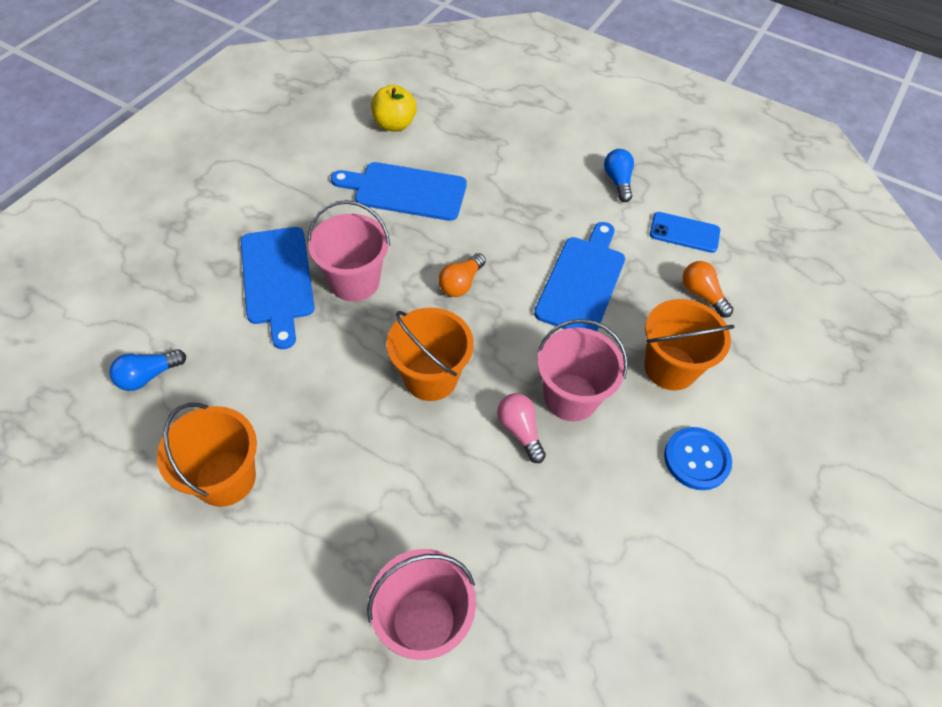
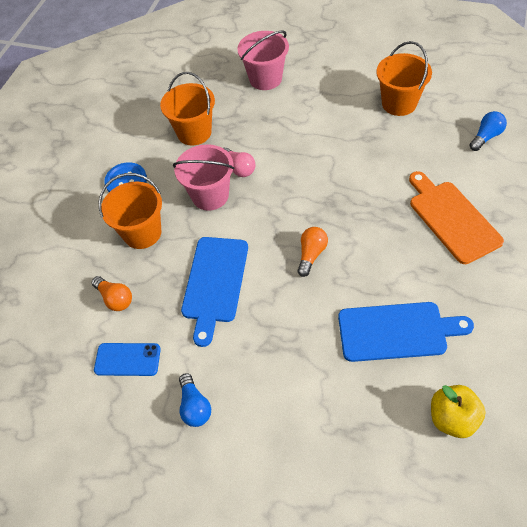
camera: 175 degrees right, 0 degrees up
(277, 279) = (452, 218): blue cutting board -> orange cutting board
(354, 281) = (393, 233): pink bucket -> none
(430, 377) = (307, 183): orange bucket -> orange bucket (194, 132)

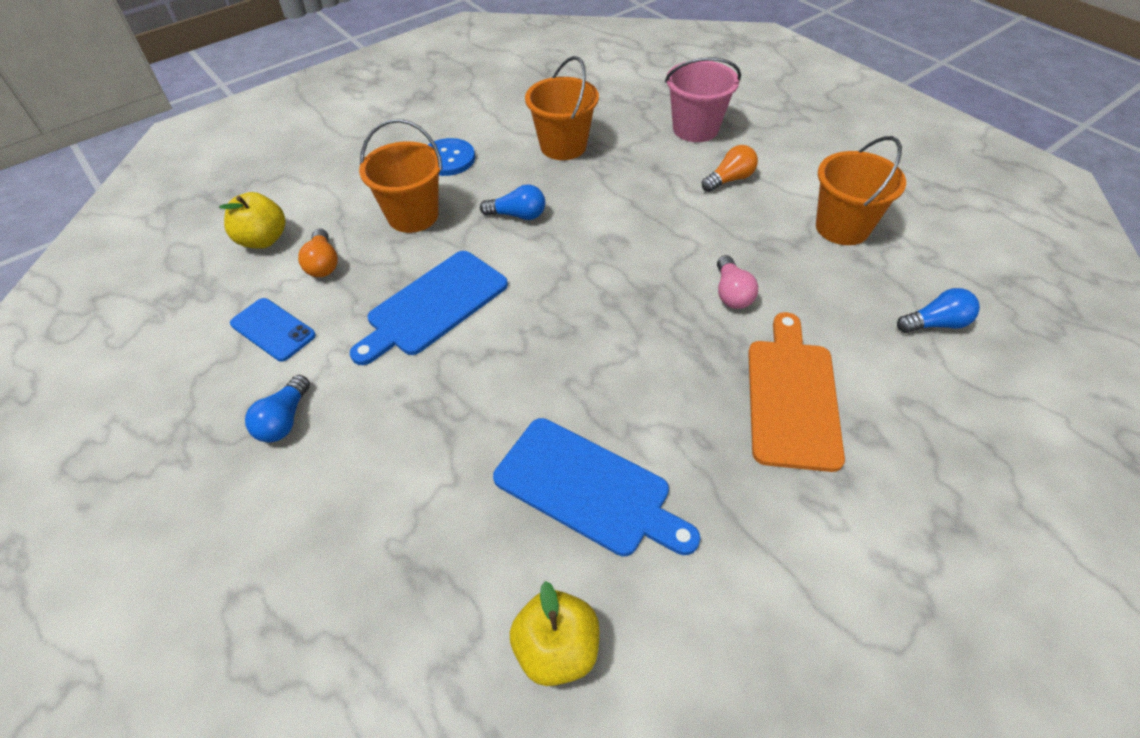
camera: 30 degrees right, 5 degrees down
(55, 307) = (263, 240): none -> yellow apple
(210, 195) = (518, 215): pink bucket -> blue light bulb
(239, 168) = (576, 204): pink light bulb -> pink light bulb (731, 293)
(311, 254) = (569, 337): orange light bulb -> orange light bulb (729, 179)

